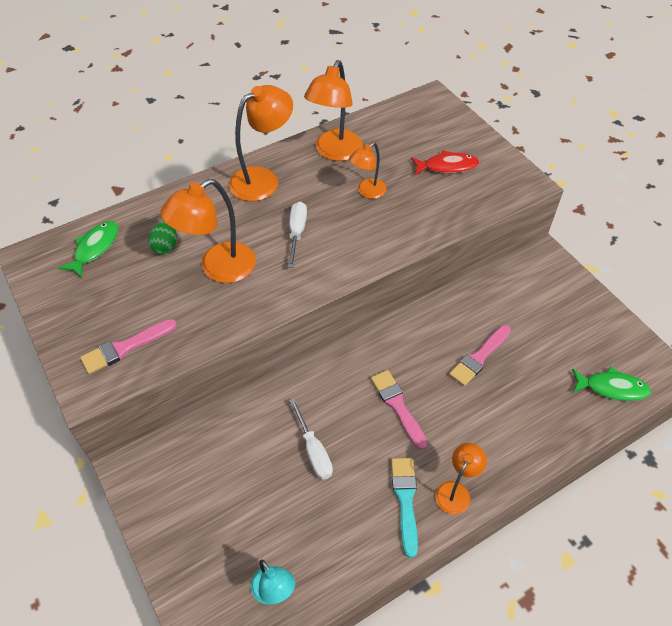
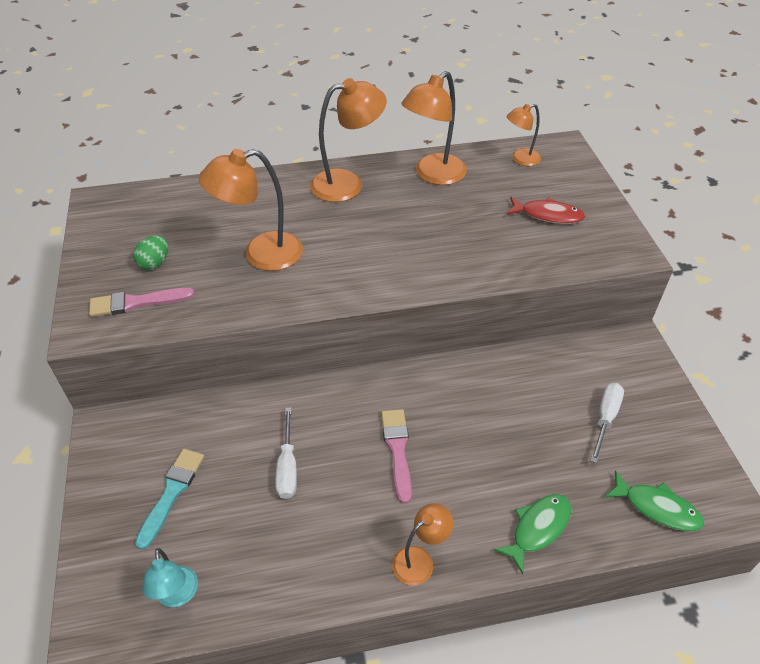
camera: 20 degrees right, 5 degrees down
(95, 248) = (157, 207): green fish -> green fish (538, 528)
(165, 246) = (222, 222): green egg -> green egg (154, 263)
(297, 233) = (355, 241): white screwdriver -> white screwdriver (605, 418)
(367, 192) = (448, 220): orange lamp -> orange lamp (520, 159)
(405, 500) = (359, 550): turquoise brush -> turquoise brush (172, 493)
(479, 357) = (512, 427): pink brush -> none

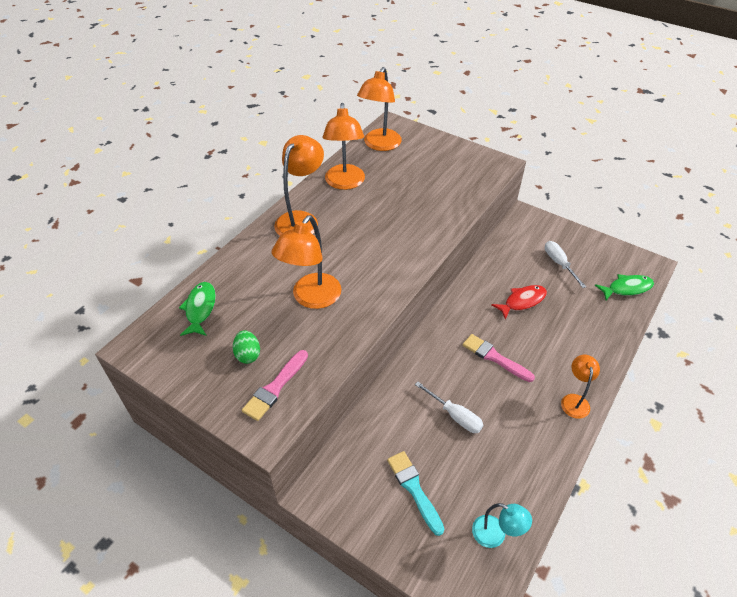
camera: 45 degrees left, 0 degrees up
(520, 159) = (379, 145): orange lamp -> orange lamp, size x1.74
(538, 528) = (599, 339): green fish -> green fish (200, 309)
(548, 215) = (436, 168): red fish -> red fish (522, 301)

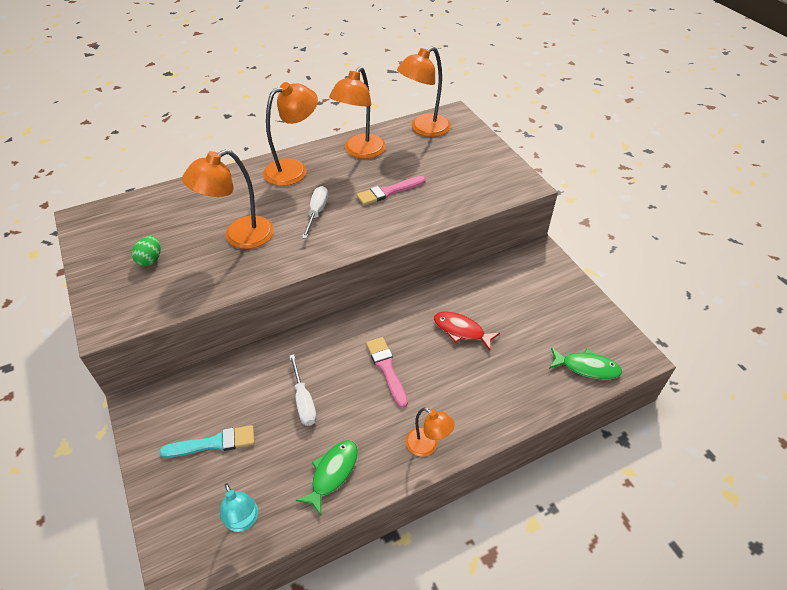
camera: 30 degrees right, 0 degrees up
(200, 309) = (151, 209): green fish -> green fish (332, 473)
(275, 387) = (145, 295): pink brush -> pink brush (388, 191)
(414, 489) = (213, 443): turquoise brush -> turquoise brush turned 75 degrees clockwise
(522, 301) = (461, 330): red fish -> red fish turned 150 degrees counterclockwise
(559, 264) = (533, 312): white screwdriver -> white screwdriver (317, 212)
(574, 400) = (427, 446): orange lamp -> orange lamp turned 90 degrees clockwise

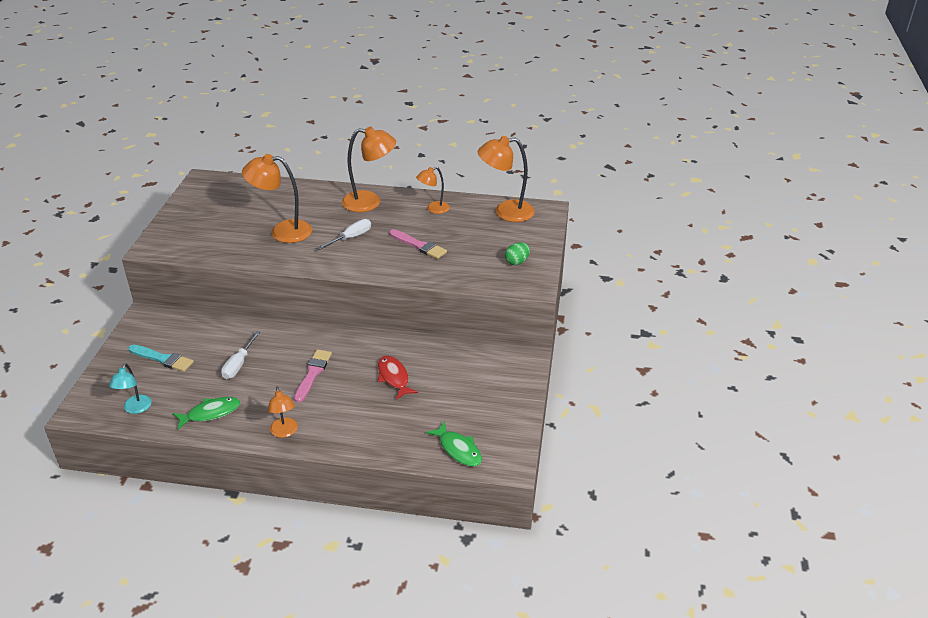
camera: 35 degrees right, 10 degrees down
(150, 260) = (214, 222): green egg -> green egg (517, 262)
(360, 152) = (433, 209): orange lamp -> orange lamp, size x0.58
(388, 191) = (419, 245): pink brush -> pink brush turned 150 degrees counterclockwise

